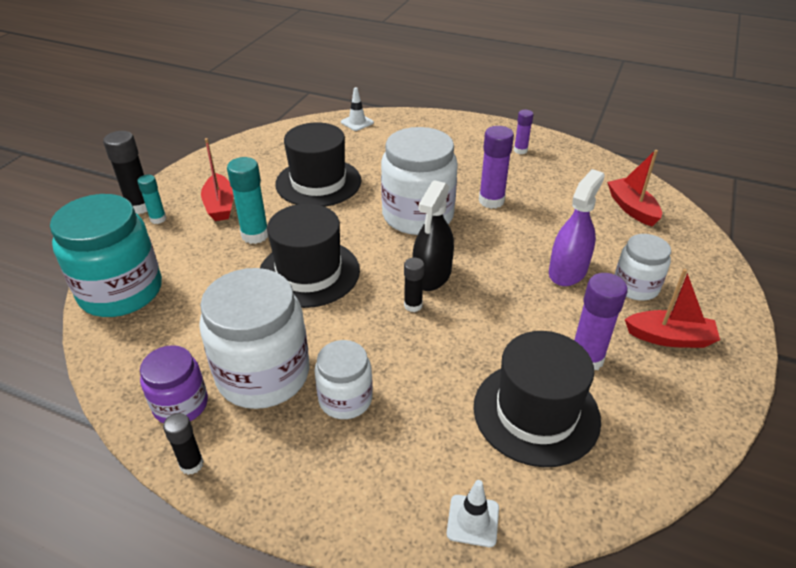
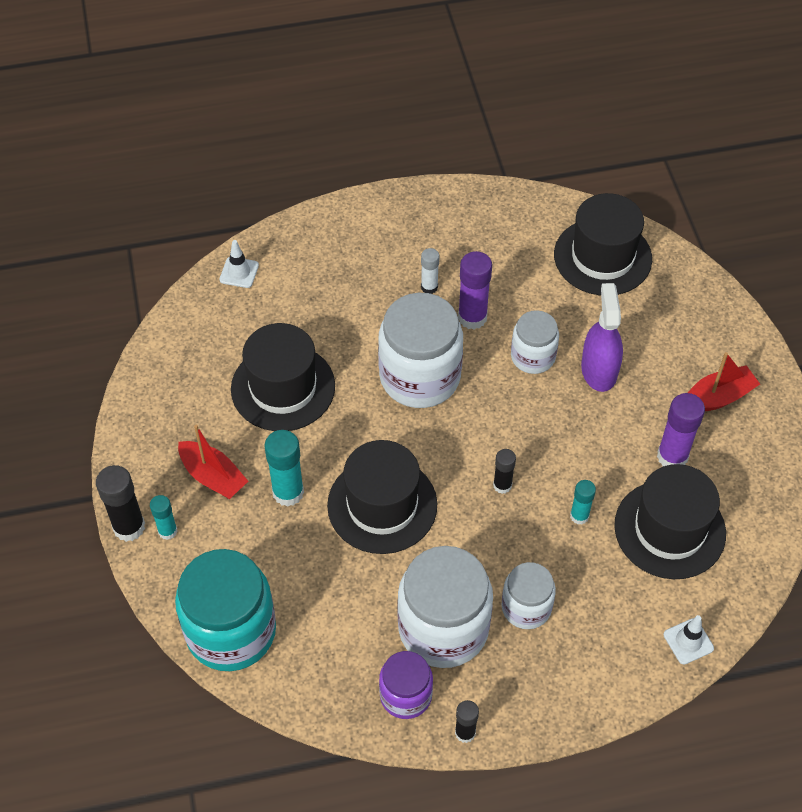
camera: 35 degrees left, 15 degrees up
(432, 275) = (491, 442): black spray bottle -> none
(458, 358) = (579, 516): none -> turquoise glue stick
(475, 174) = (429, 287): none -> white glue stick
(520, 150) = (446, 226): purple glue stick -> none
(632, 208) = (602, 257): red boat -> black hat
(636, 286) = (662, 355): white jar -> white jar (533, 356)

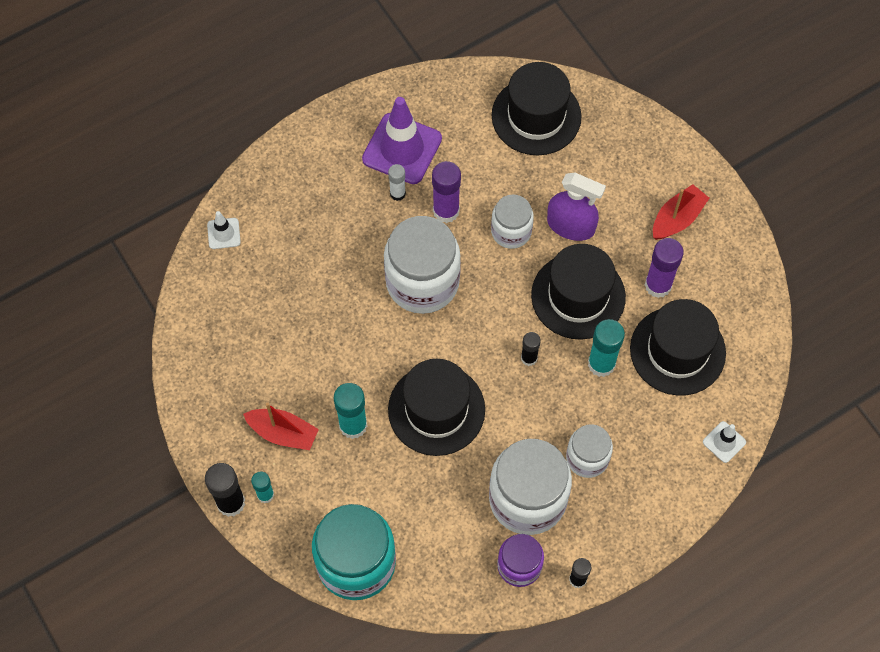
camera: 20 degrees left, 10 degrees up
(283, 387) = (309, 331): black hat -> black hat (578, 296)
(451, 247) = (402, 149): none -> purple traffic cone
(579, 516) = (601, 364): turquoise glue stick -> turquoise glue stick, size x1.67
(599, 370) = (571, 225): purple spray bottle -> purple spray bottle turned 135 degrees clockwise

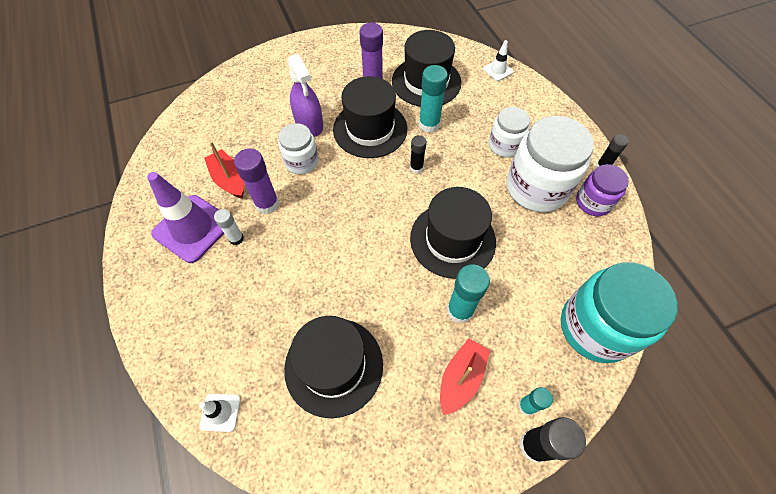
camera: 80 degrees left, 5 degrees down
(422, 282) = (329, 232): white jar -> none
(536, 116) = (205, 129): black hat -> black hat (334, 366)
(571, 225) = (309, 124): purple spray bottle -> purple spray bottle turned 120 degrees clockwise
(677, 218) = (323, 65): red boat -> red boat (229, 179)

